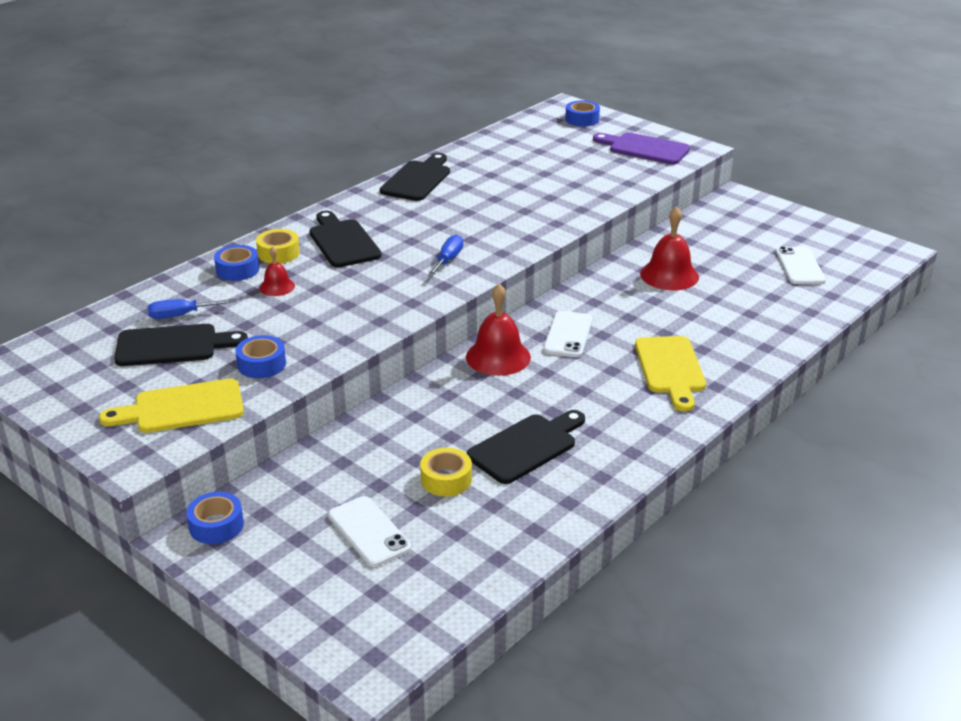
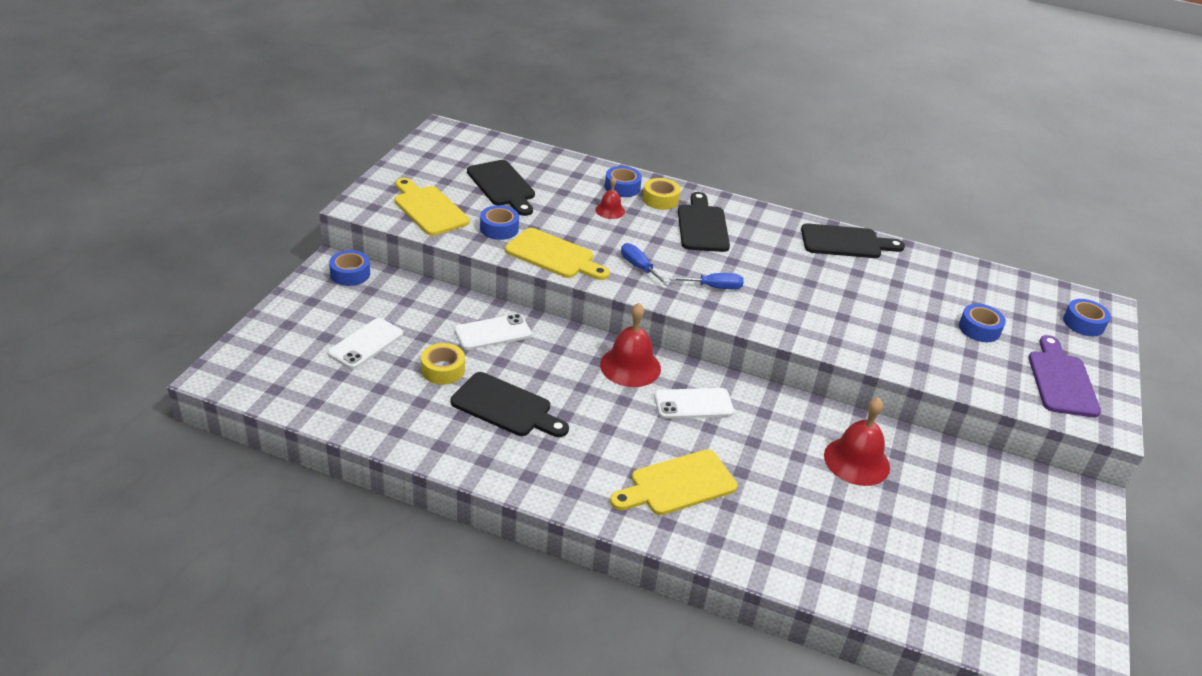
camera: 65 degrees right, 5 degrees up
(181, 315) = (543, 179): blue screwdriver -> blue screwdriver (639, 267)
(338, 338) = (554, 255): none -> yellow cutting board
(342, 242) = (702, 226): black cutting board -> black cutting board turned 45 degrees counterclockwise
(570, 159) = (979, 329): none -> blue tape
(799, 266) = (965, 573): white phone -> white phone (492, 332)

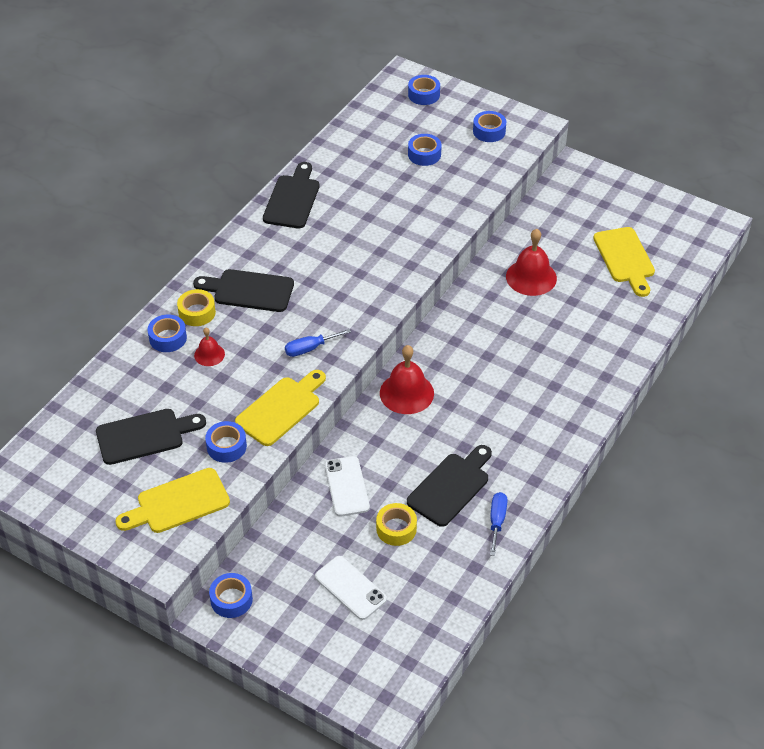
camera: 75 degrees left, 10 degrees up
(678, 484) = (549, 387): yellow cutting board -> yellow cutting board (625, 258)
(693, 404) = (459, 360): white phone -> none
(714, 287) = (347, 302): blue screwdriver -> blue screwdriver (497, 521)
(1061, 380) = (489, 131): purple cutting board -> blue tape

